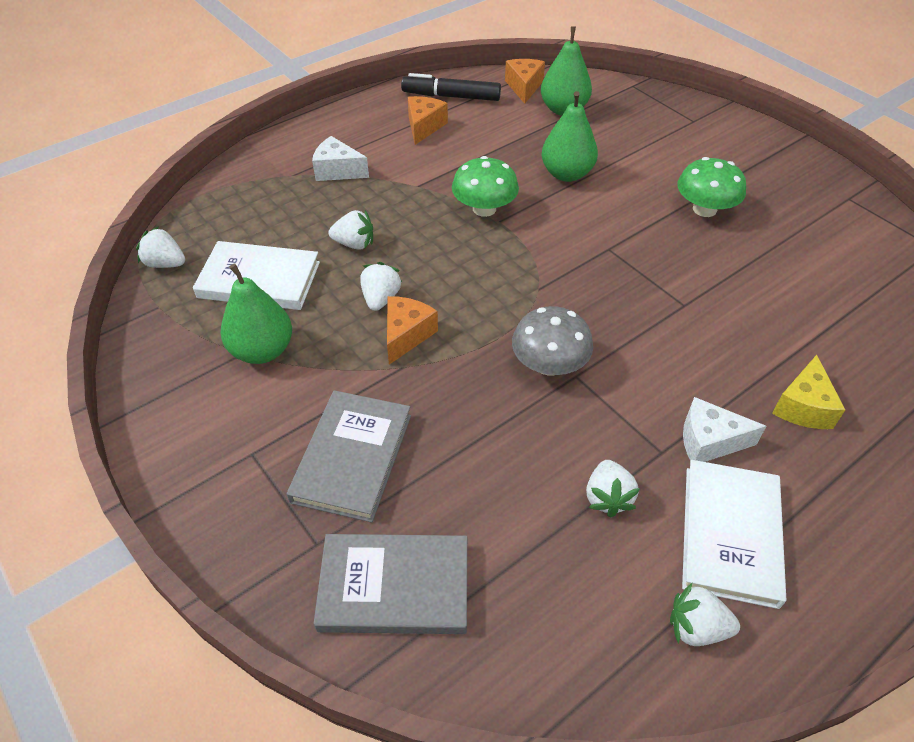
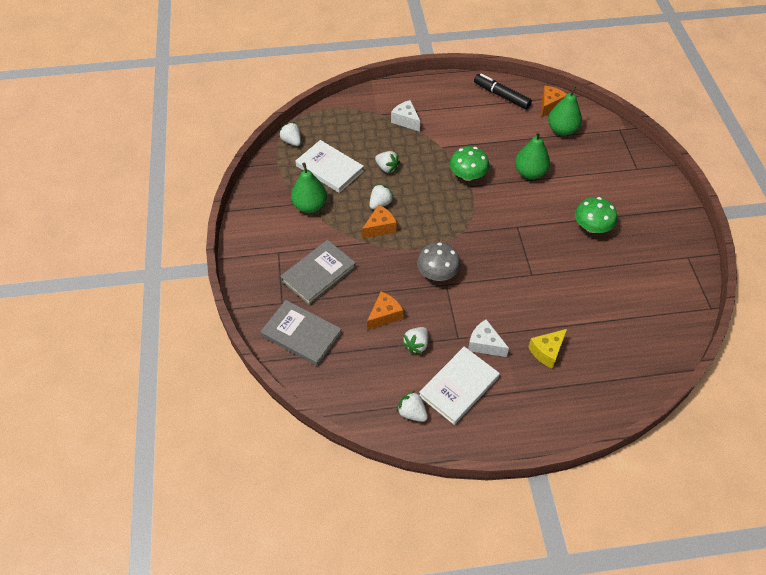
camera: 30 degrees right, 5 degrees up
(424, 127) = (471, 110): orange cheese -> orange cheese (384, 315)

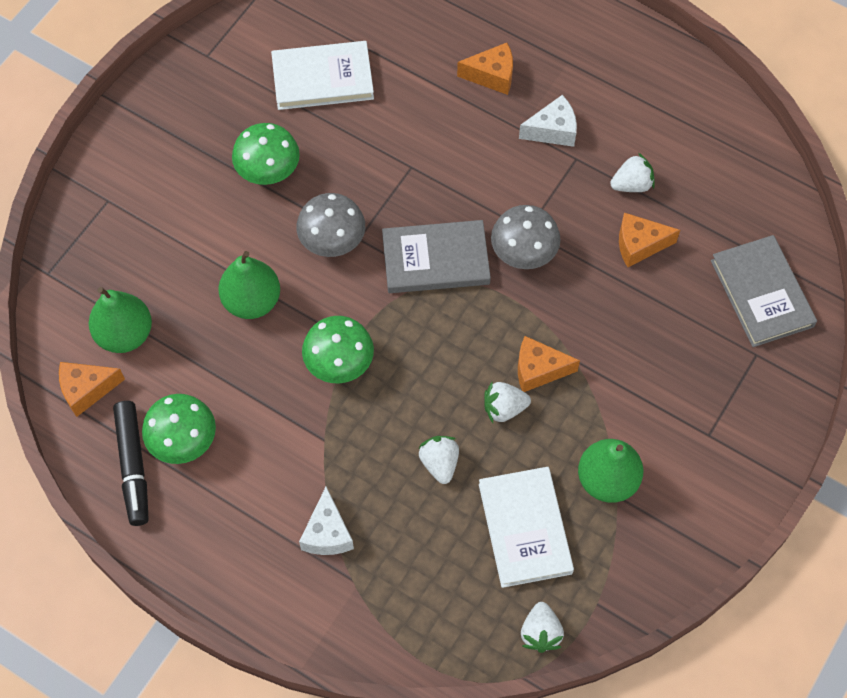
camera: 140 degrees left, 10 degrees up
(318, 274) = (678, 361): grey book -> grey book (435, 260)
(412, 413) = (702, 119): white strawberry -> none
(459, 387) = (626, 109): white book -> white book (322, 78)
(484, 344) = (553, 130): white cheese -> white cheese turned 90 degrees counterclockwise
(494, 113) = (183, 440): none -> green mushroom
(527, 218) = (332, 239): none -> grey mushroom
(547, 351) = (492, 76): yellow cheese -> orange cheese

